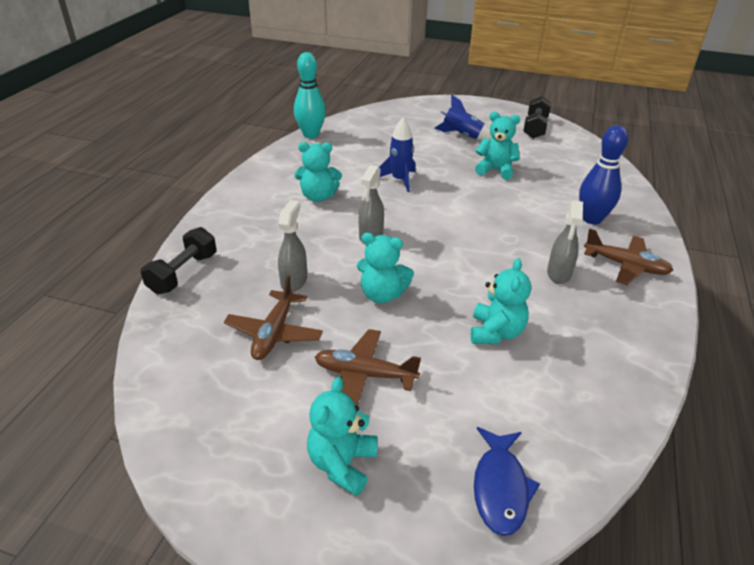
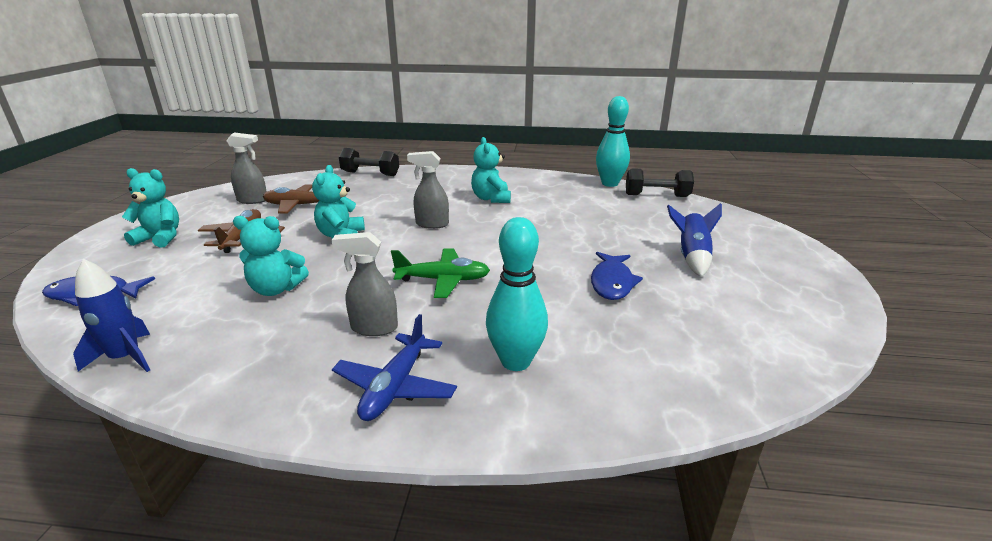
camera: 80 degrees right, 10 degrees down
(294, 281) = (361, 204): grey spray bottle -> grey spray bottle (253, 200)
(400, 180) = (544, 229): blue rocket -> blue rocket (125, 358)
(486, 237) = (443, 280): none -> green plane
(495, 170) = (612, 282): turquoise teddy bear -> blue fish
(535, 128) = (790, 314): black dumbbell -> black dumbbell (656, 195)
(592, 219) = (515, 361): blue bowling pin -> turquoise bowling pin
(626, 266) = (395, 387): brown plane -> blue plane

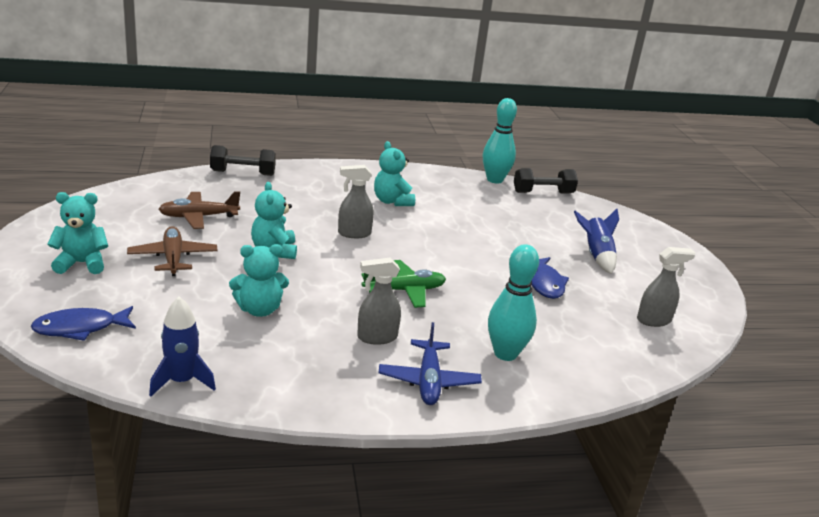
camera: 20 degrees left, 0 degrees up
(253, 200) = (139, 212): grey spray bottle -> grey spray bottle (654, 320)

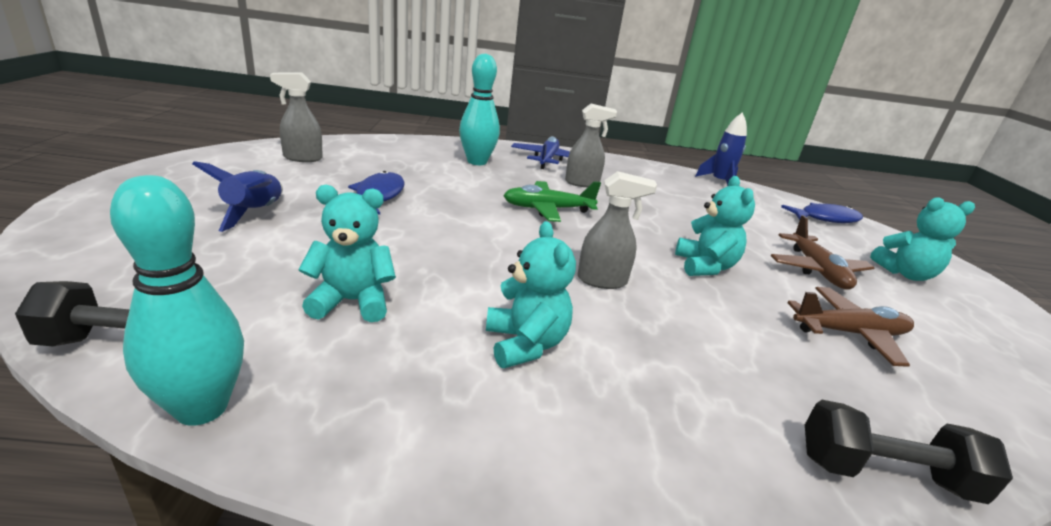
camera: 170 degrees left, 0 degrees up
(259, 310) = (689, 212): turquoise teddy bear -> turquoise teddy bear (352, 302)

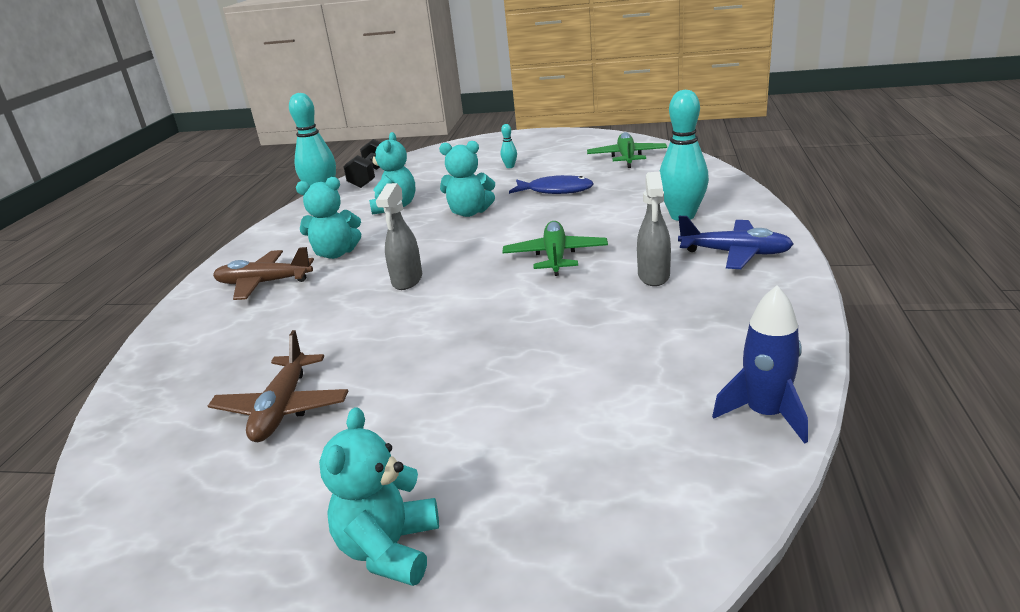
camera: 105 degrees right, 0 degrees up
(254, 213) = (510, 166): blue rocket -> turquoise bowling pin
(302, 158) = (626, 157): grey spray bottle -> green plane
(705, 266) = (428, 339): turquoise teddy bear -> turquoise teddy bear (469, 212)
(817, 270) = (412, 433): brown plane -> brown plane (264, 283)
(825, 218) = (624, 532): blue fish -> none
(884, 474) = (154, 365): black dumbbell -> none

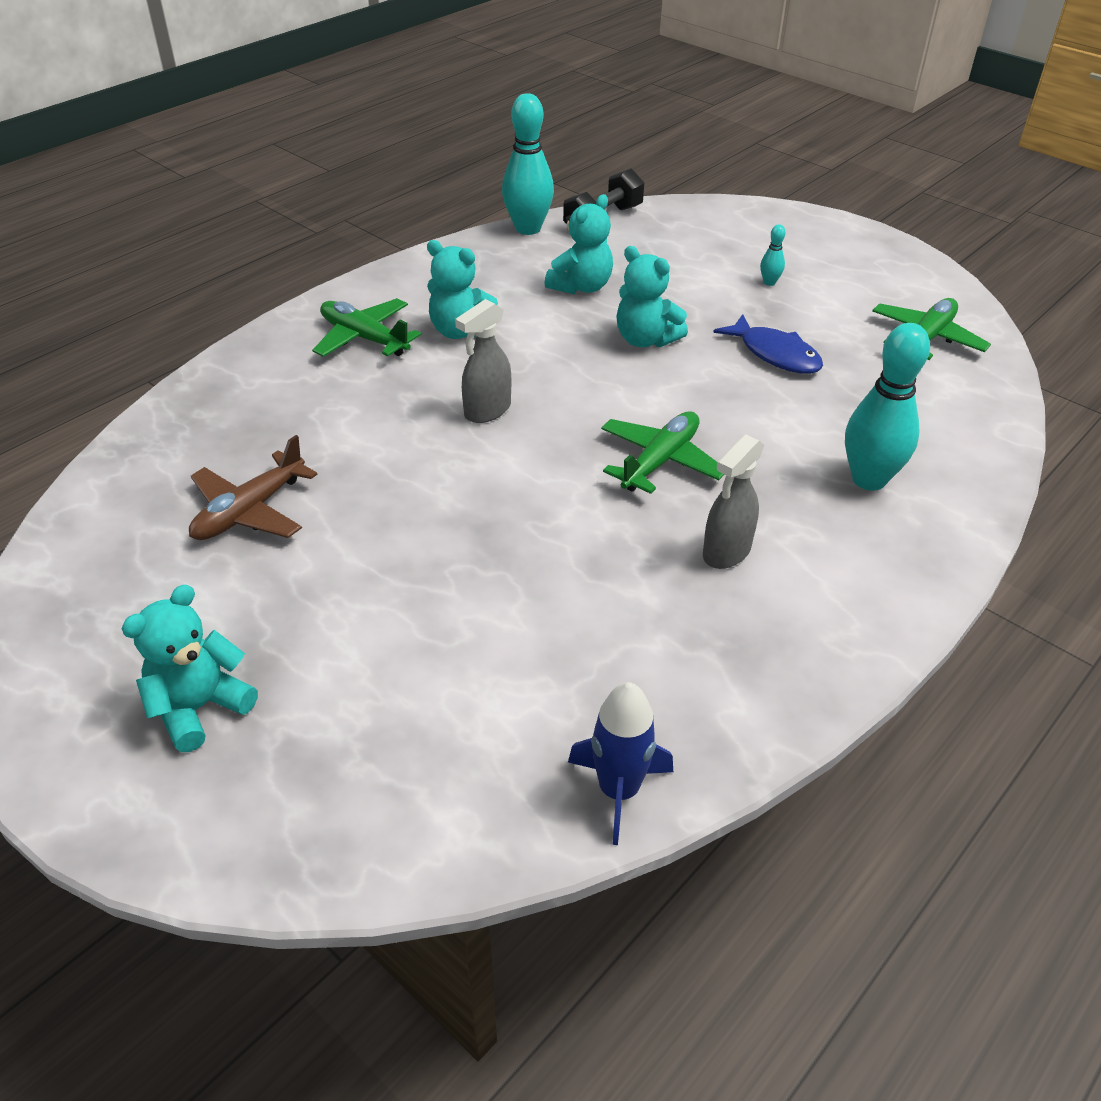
camera: 30 degrees right, 15 degrees up
(264, 283) = (364, 338): brown plane -> green plane
(735, 253) = (854, 573): blue plane -> none

